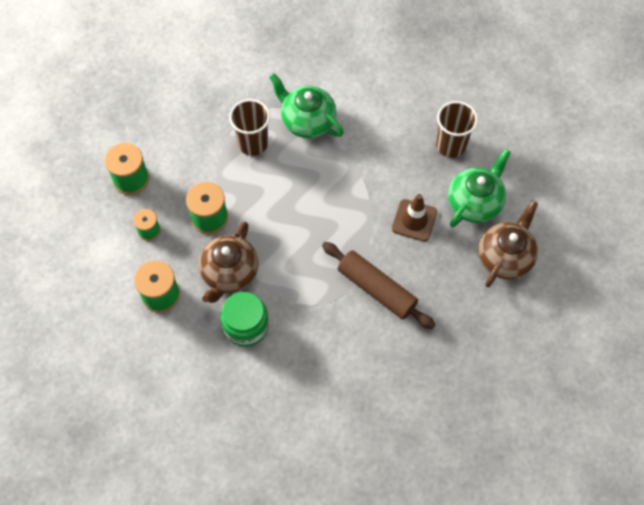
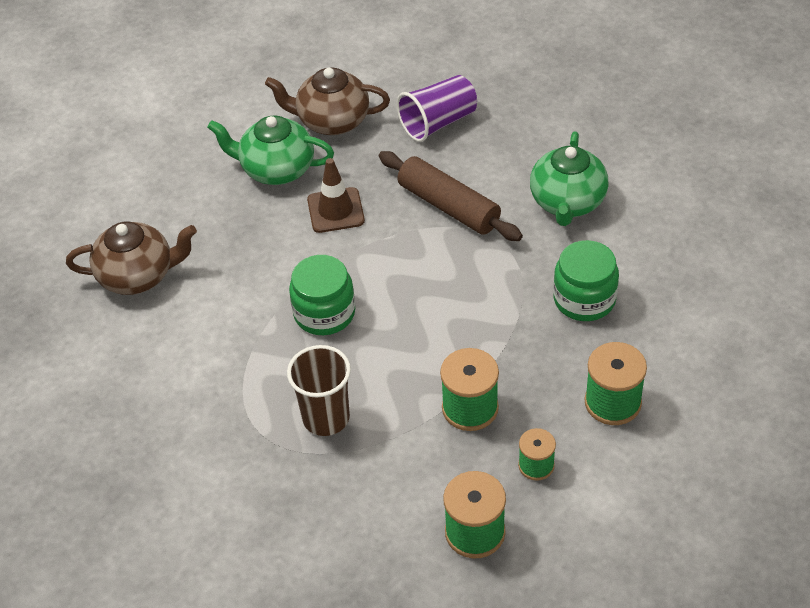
camera: 115 degrees left, 15 degrees down
(229, 273) = (531, 348): brown teapot -> brown teapot (138, 276)
(307, 121) = (253, 375): green teapot -> green teapot (567, 202)
(330, 176) = (324, 313): none -> green jar
(376, 289) = (448, 206): brown rolling pin -> brown rolling pin turned 60 degrees counterclockwise
(450, 145) = (207, 219): brown cup -> none
(464, 325) = (438, 122): none -> purple cup

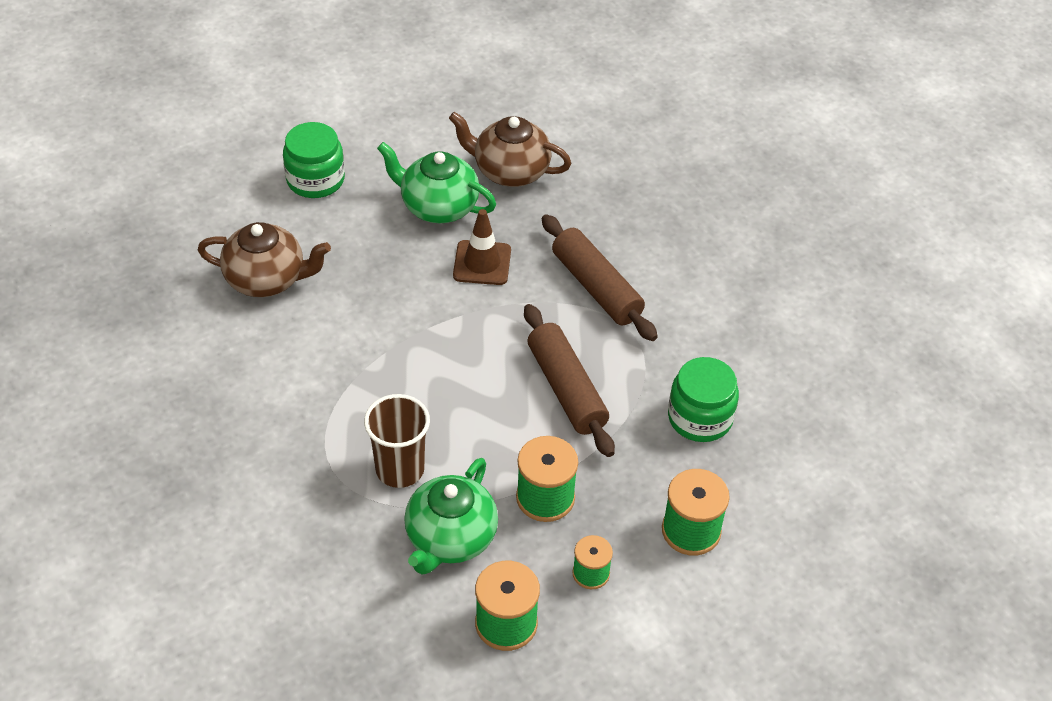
camera: 10 degrees right, 0 degrees up
(324, 313) = (435, 364): green jar -> green jar (315, 180)
(438, 122) = (616, 199): purple cup -> none
(454, 304) = (567, 389): none -> brown rolling pin
(567, 202) = (718, 314): green teapot -> green teapot (450, 538)

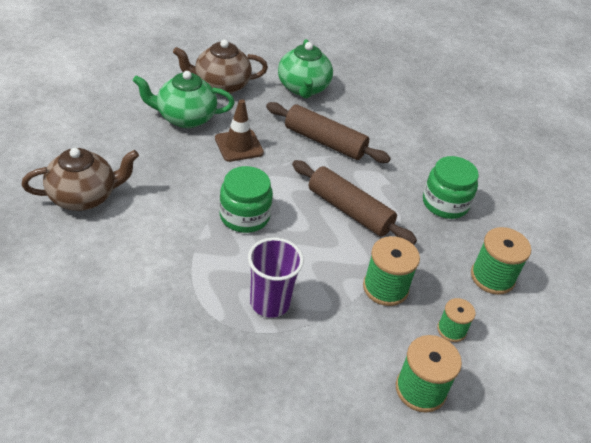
camera: 30 degrees left, 5 degrees down
(315, 180) = (83, 121): green jar -> green jar (244, 216)
(400, 469) = (270, 302): brown cup -> purple cup
(450, 538) = (339, 341): green teapot -> green teapot (303, 88)

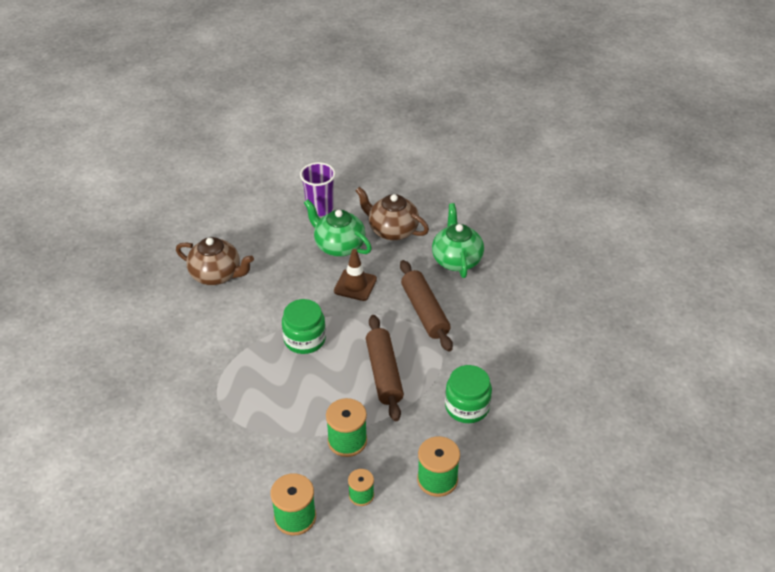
camera: 45 degrees right, 0 degrees up
(270, 302) = (260, 406): purple cup -> purple cup (319, 208)
(303, 88) = (456, 260): green teapot -> green teapot turned 135 degrees clockwise

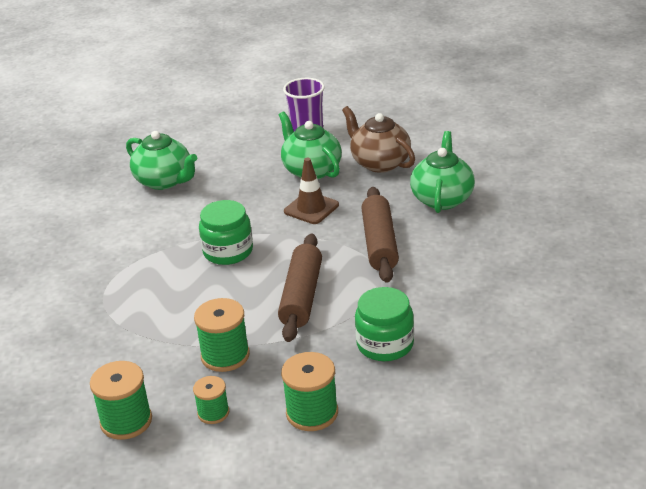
camera: 20 degrees right, 10 degrees down
(217, 275) = (164, 181): brown teapot -> green teapot

